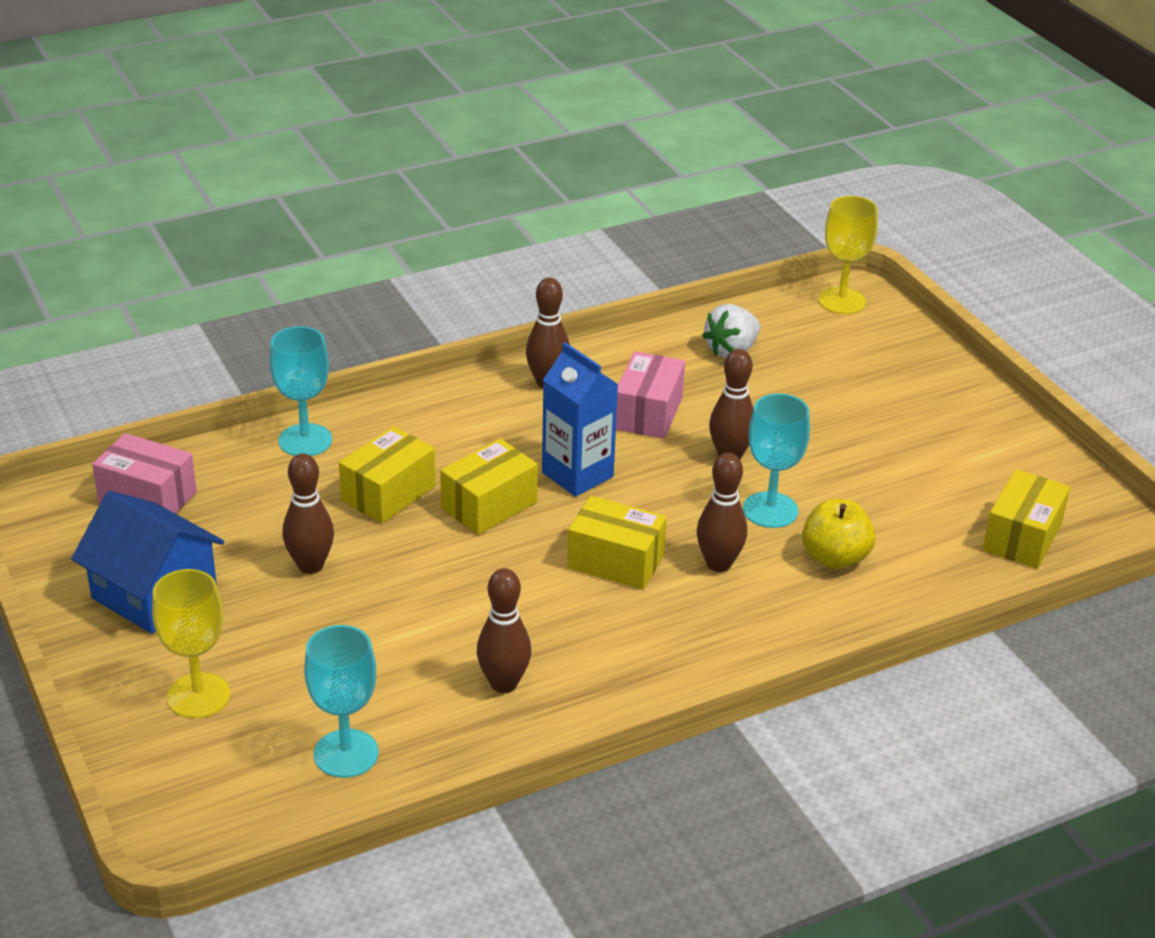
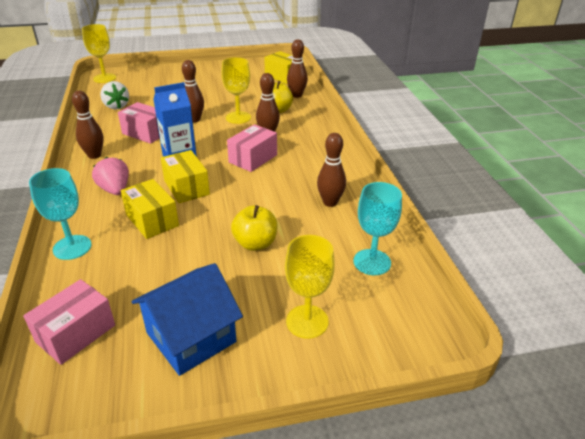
camera: 75 degrees left, 0 degrees up
(310, 566) = (202, 258): brown bowling pin -> brown bowling pin (296, 95)
(360, 613) = (255, 243): none -> yellow apple
(455, 434) = (115, 190): none -> pink strawberry
(615, 562) = (253, 158): yellow box -> pink box
(770, 510) = (238, 117): turquoise goblet -> yellow goblet

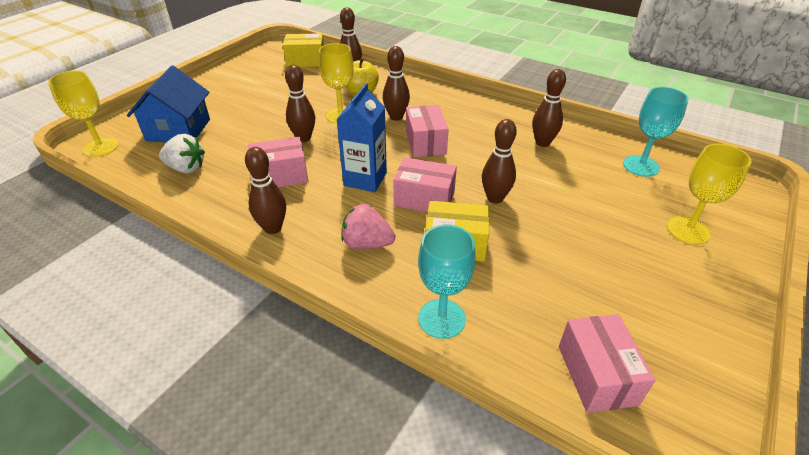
camera: 45 degrees left, 5 degrees up
(186, 187) = (424, 199): yellow box -> pink box
(191, 337) = (661, 300): blue house -> blue house (178, 130)
(225, 213) = (495, 198): none -> brown bowling pin
(255, 243) = (560, 204): yellow apple -> none

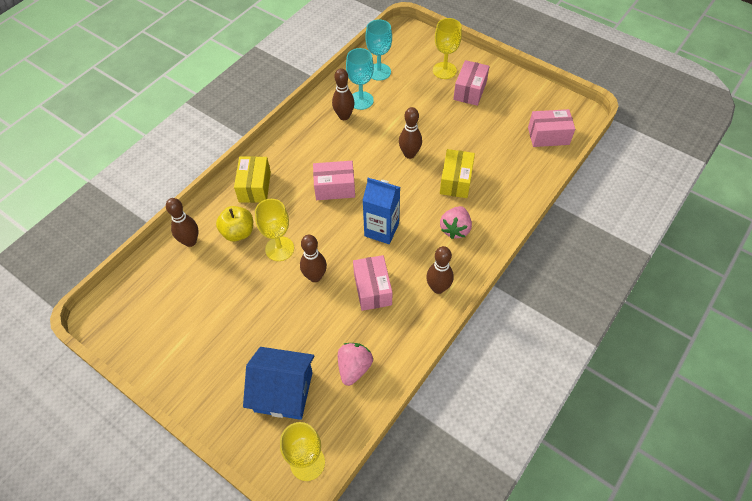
camera: 85 degrees left, 15 degrees up
(186, 168) = (354, 368): white strawberry -> pink strawberry
(306, 61) = (149, 286): yellow box -> yellow box (255, 187)
(396, 117) = (289, 206): brown bowling pin -> none
(424, 199) = (408, 194): pink box -> pink box (470, 91)
(441, 318) = (517, 194): turquoise goblet -> turquoise goblet (361, 100)

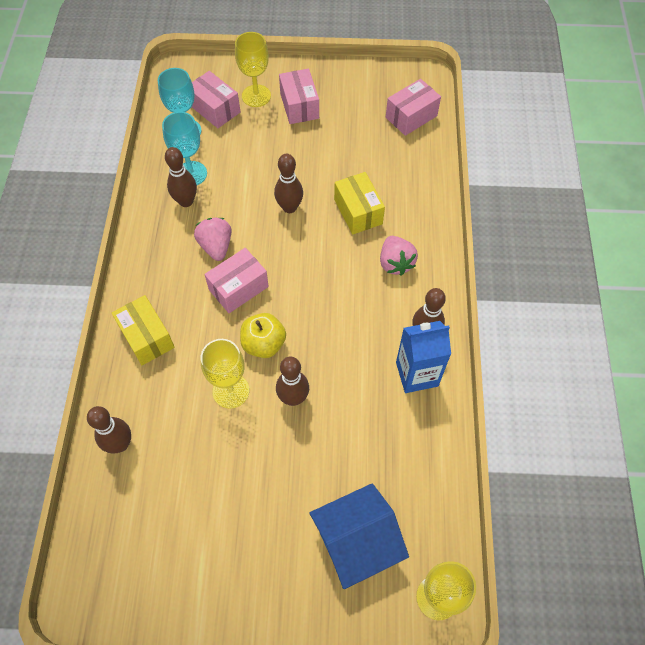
camera: 35 degrees left, 5 degrees up
(238, 232) = (169, 400): yellow apple -> yellow apple (264, 344)
(354, 368) = (407, 469): pink strawberry -> pink strawberry (216, 246)
(372, 289) = (362, 375): pink box -> pink box (215, 109)
(381, 230) = (323, 306): blue carton -> blue carton (417, 374)

